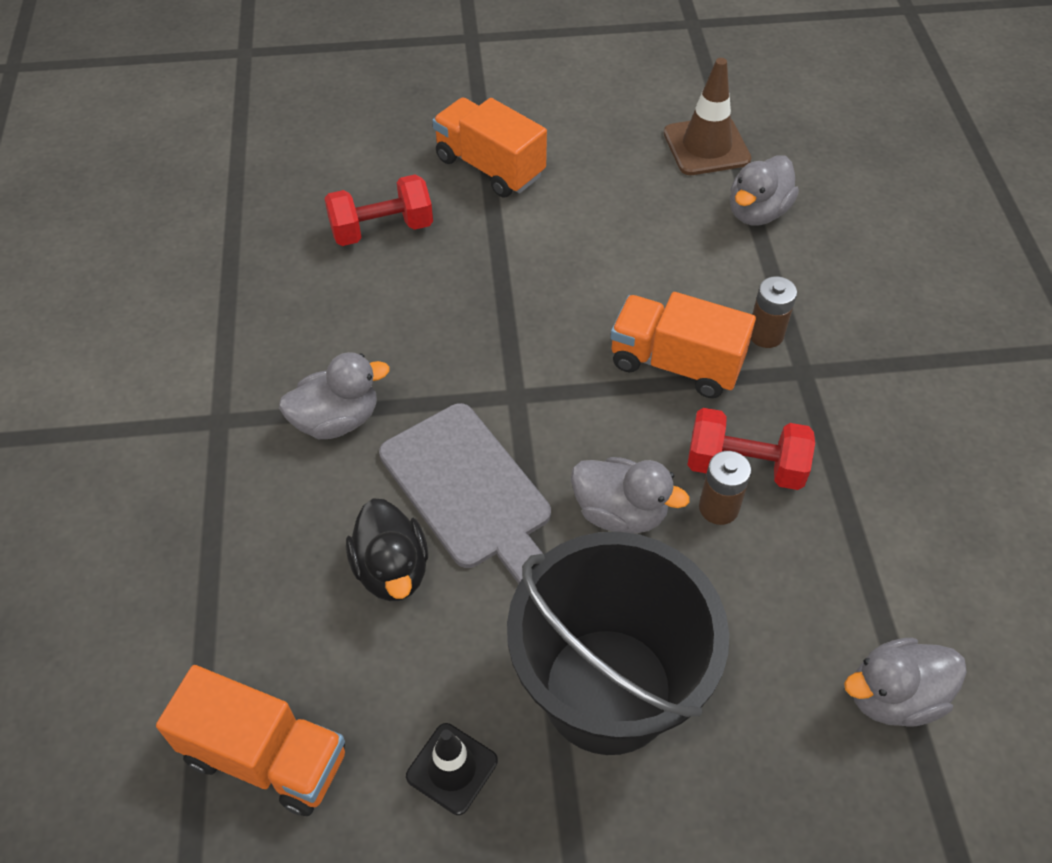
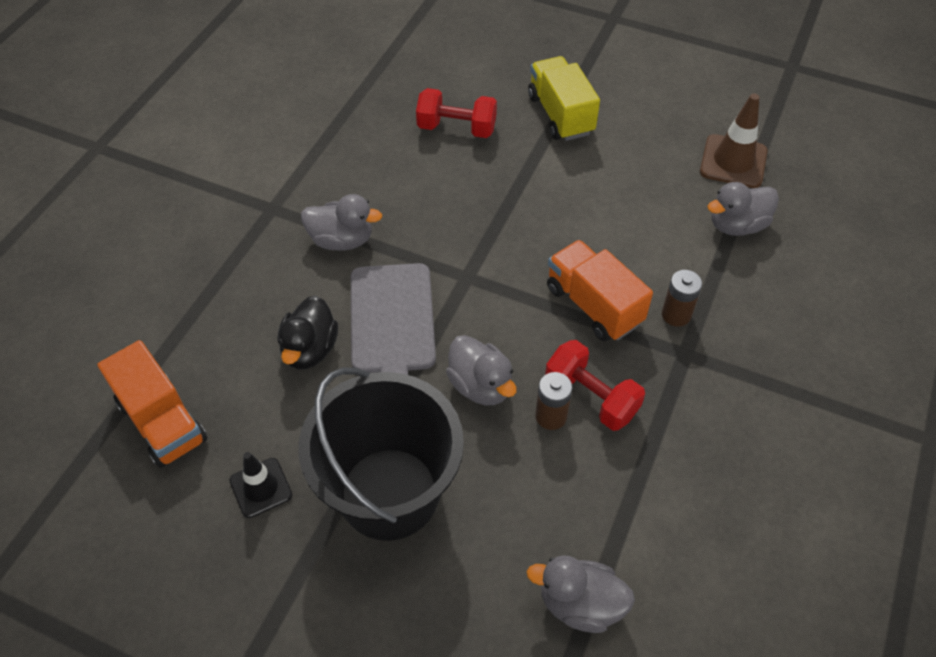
camera: 30 degrees right, 0 degrees up
(490, 167) = (560, 114): orange truck -> yellow truck

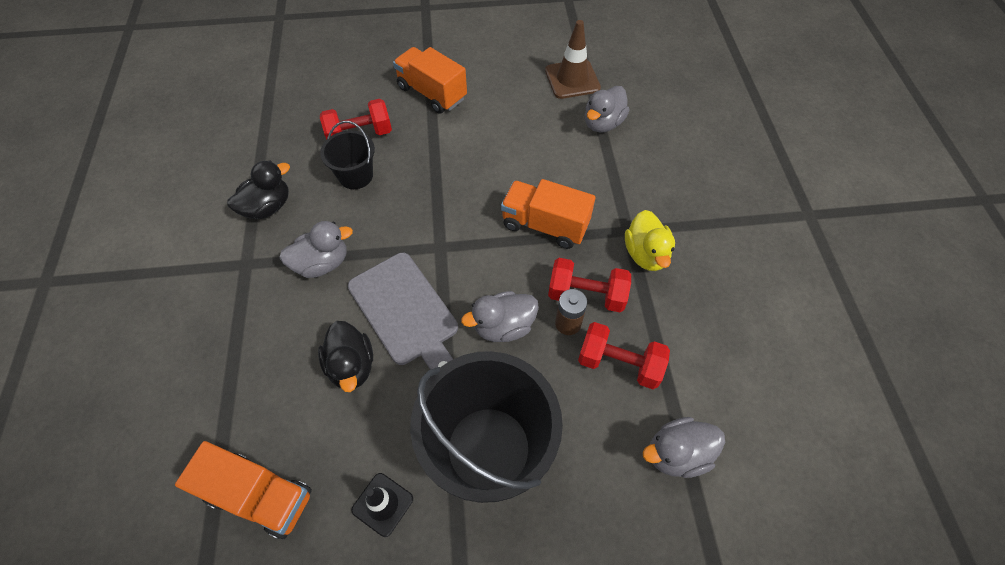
camera: 30 degrees left, 5 degrees up
(324, 163) = (267, 207): none -> black duck
(427, 168) = (356, 176): none -> black bucket
(481, 386) = (503, 326): grey duck -> grey duck turned 135 degrees clockwise
(560, 114) = (432, 93): yellow truck -> orange truck
(579, 483) = (619, 363): none -> red dumbbell
(676, 315) = (604, 205): brown battery -> none
(689, 388) = (646, 254): none -> yellow duck

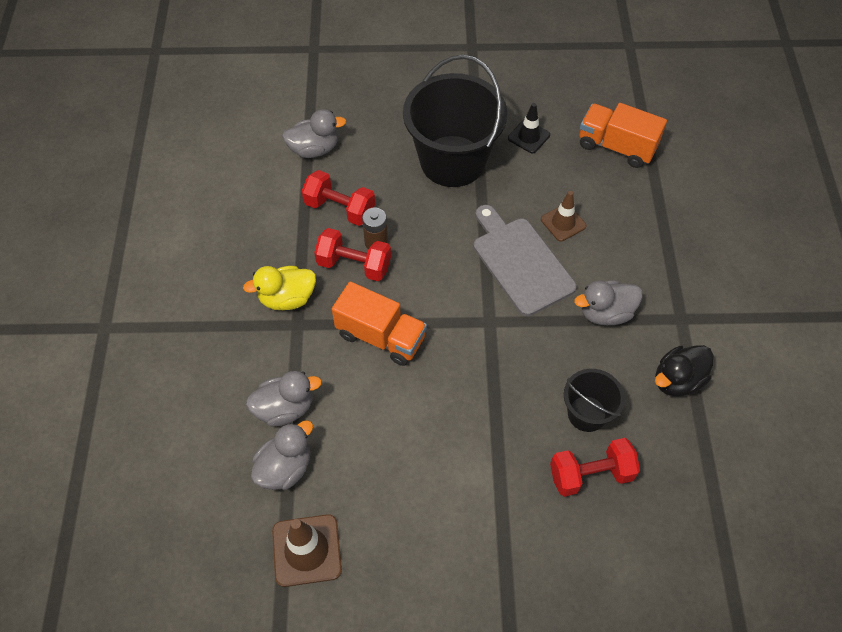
camera: 175 degrees left, 0 degrees up
(351, 366) = (563, 223): black duck -> brown traffic cone
(432, 93) = (502, 540): orange truck -> none
(503, 326) = (433, 244): grey duck -> grey duck (285, 408)
(646, 254) = (287, 298): yellow duck -> yellow duck turned 105 degrees counterclockwise

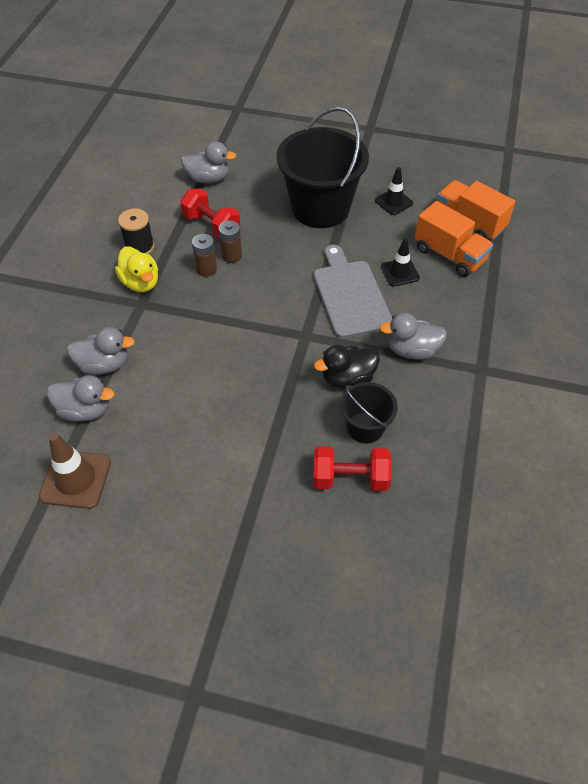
camera: 15 degrees right, 5 degrees down
(268, 253) = (140, 247): none -> black spool
(285, 468) = (85, 410): grey duck -> grey duck turned 45 degrees clockwise
(287, 298) = (141, 283): yellow duck -> yellow duck turned 120 degrees counterclockwise
(354, 265) = (206, 269): red dumbbell -> brown battery
(381, 336) = (207, 327): orange truck -> orange truck (449, 255)
(563, 223) = (400, 272): brown traffic cone -> black traffic cone
(677, 380) = (460, 419): black duck -> black duck (347, 378)

